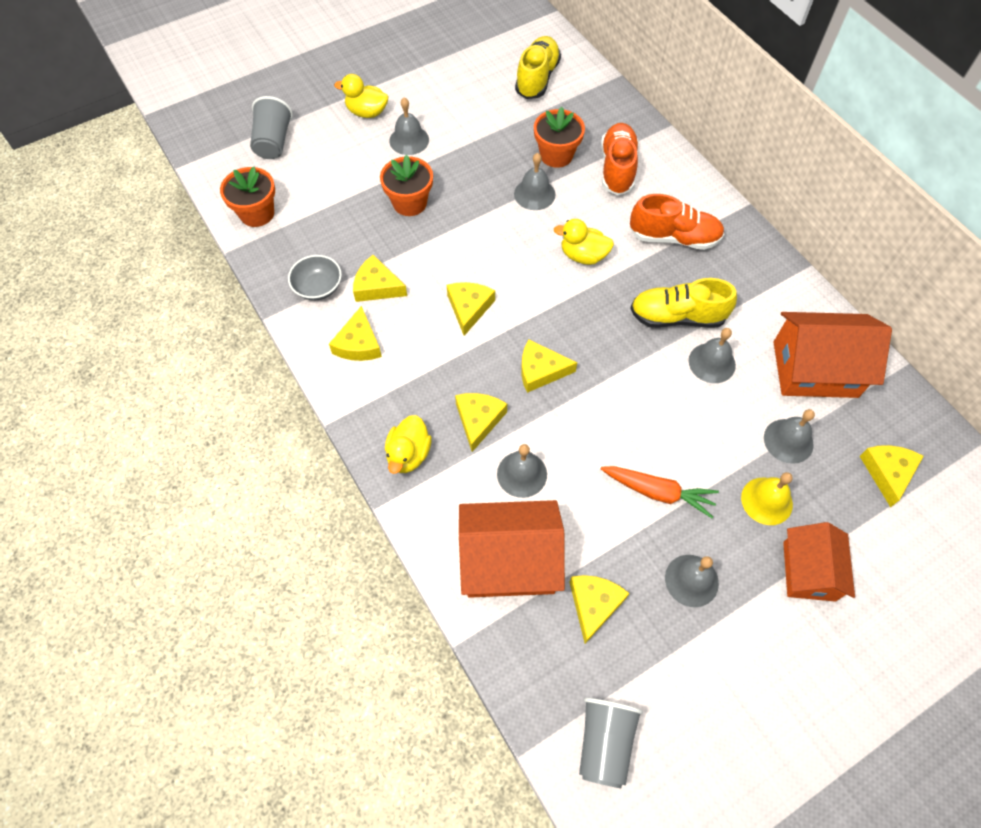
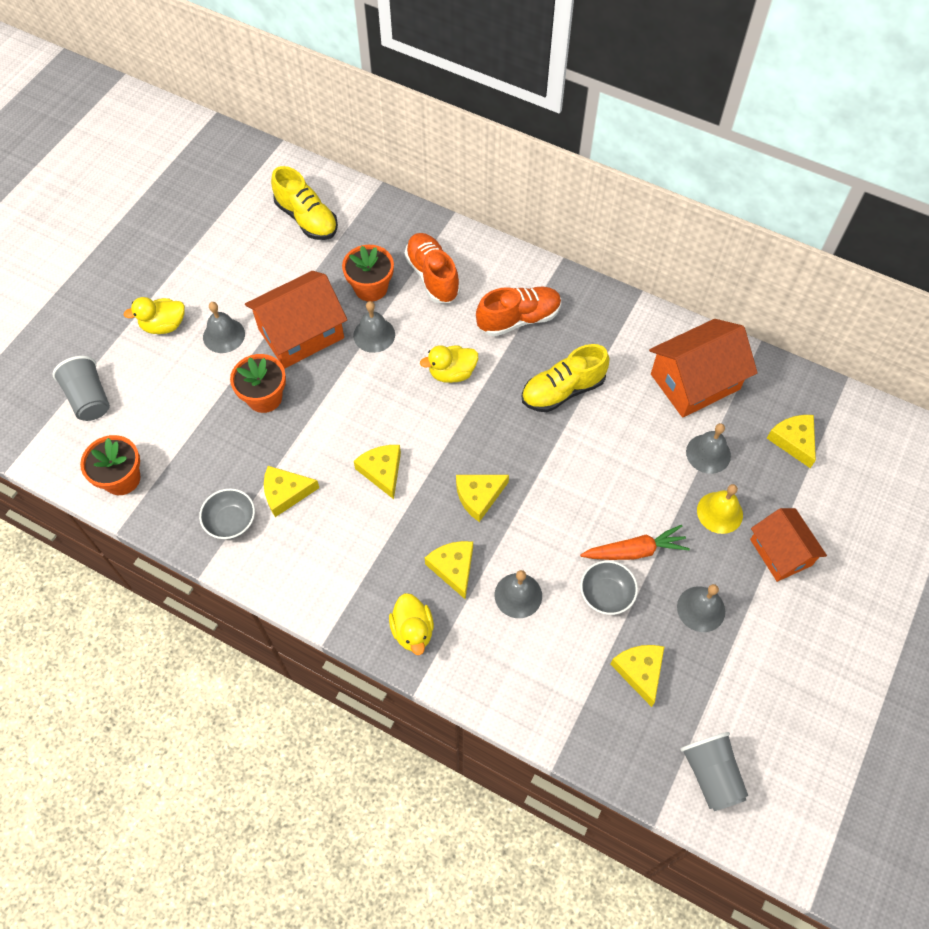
camera: 30 degrees left, 0 degrees up
(358, 344) = (304, 555): yellow cheese -> none
(509, 560) = (552, 674): orange house -> orange house (301, 333)
(537, 78) = (307, 219): yellow shoe -> yellow shoe turned 150 degrees clockwise
(605, 517) = (606, 594): none -> grey bowl
(712, 363) = (613, 417): grey bell -> none

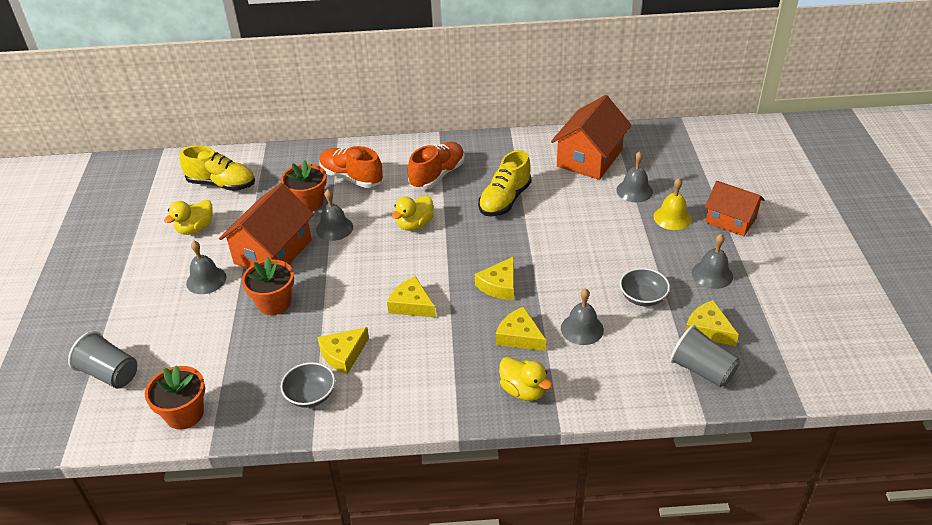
camera: 30 degrees left, 20 degrees down
(164, 325) = (146, 296): yellow duck -> yellow duck (195, 229)
(635, 551) = (638, 264): orange carrot -> none
(711, 775) = (812, 363): grey cup -> grey cup (702, 370)
(793, 441) = (681, 161): yellow cheese -> none

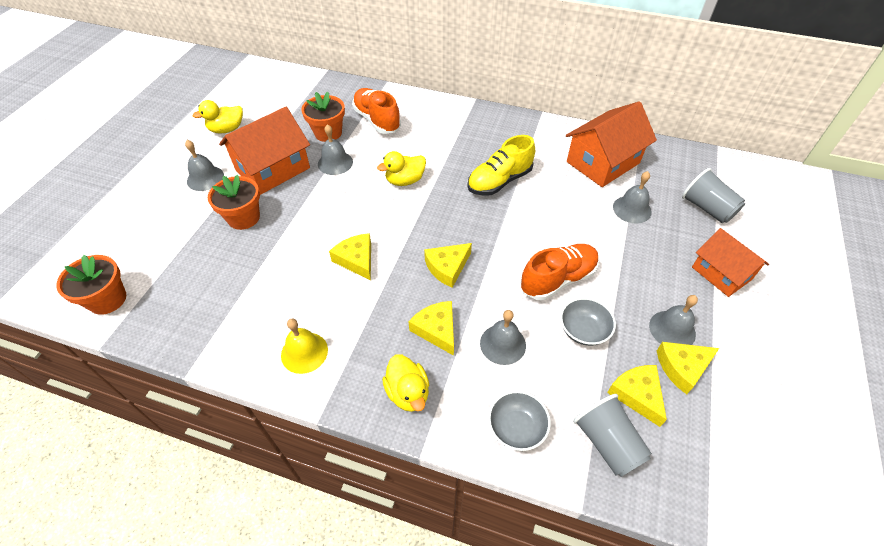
camera: 20 degrees right, 10 degrees up
(110, 374) = (79, 239): grey cup -> grey cup (707, 208)
(221, 184) = (271, 96): yellow shoe -> none
(310, 395) = (216, 321): grey bowl -> grey bowl (516, 428)
(343, 354) = (268, 289): yellow cheese -> yellow cheese (682, 367)
(437, 175) = (451, 139): orange shoe -> orange shoe (558, 279)
(672, 217) = (658, 250): yellow bell -> yellow bell (304, 352)

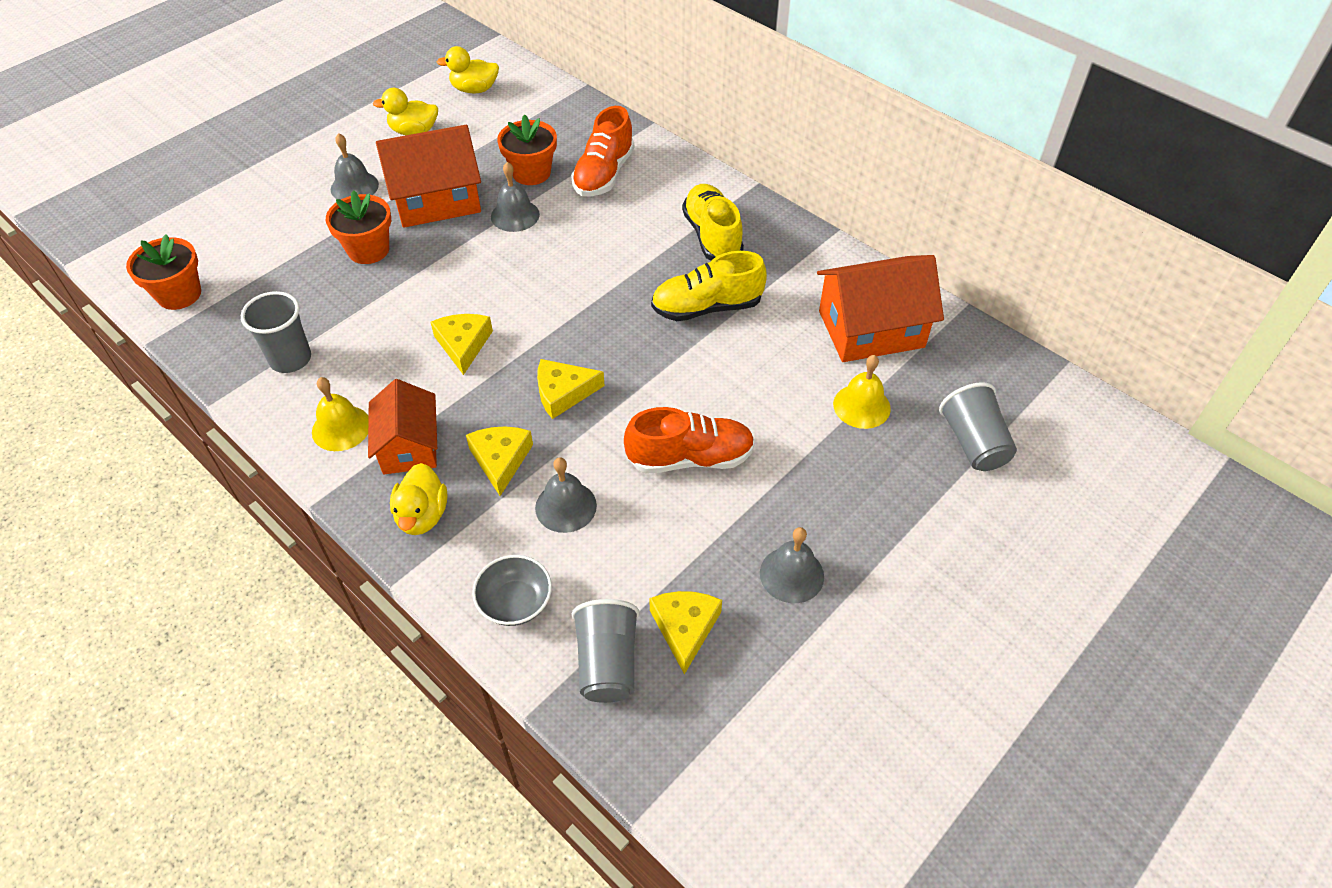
camera: 25 degrees right, 0 degrees up
(232, 316) = (290, 359): none -> grey cup
(377, 120) = (604, 174): orange shoe -> orange shoe turned 150 degrees counterclockwise
(405, 180) = (585, 266): yellow duck -> yellow duck (474, 89)
(471, 137) = (712, 236): none -> yellow shoe
(583, 330) = (675, 530): grey bowl -> none
(632, 209) = (861, 406): grey bell -> yellow bell
(682, 367) = (768, 623): yellow cheese -> none
(721, 273) = (919, 533): orange house -> orange house (409, 446)

